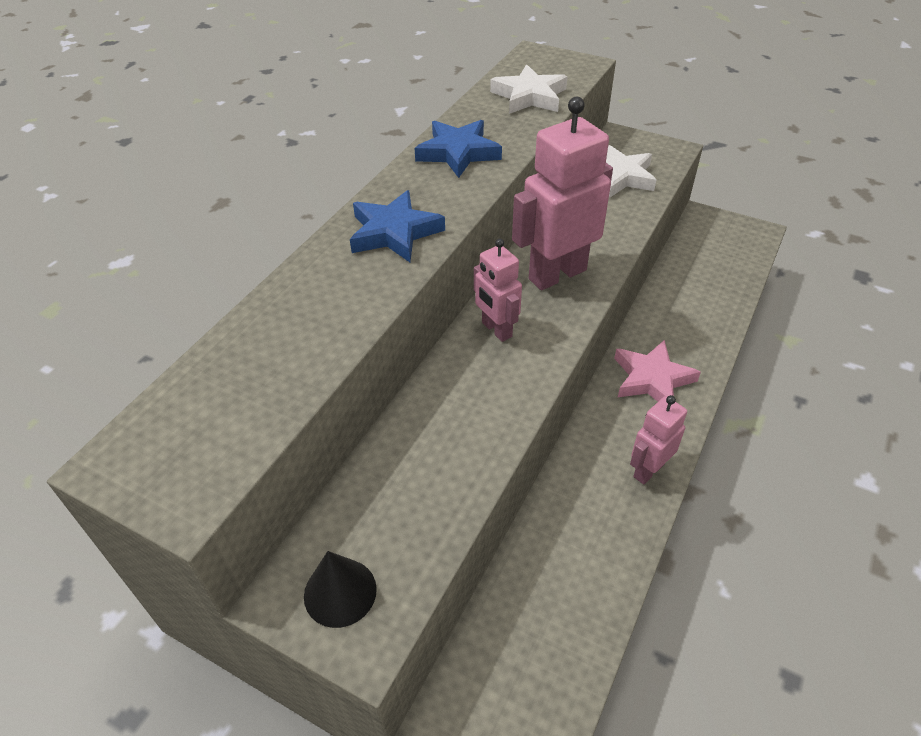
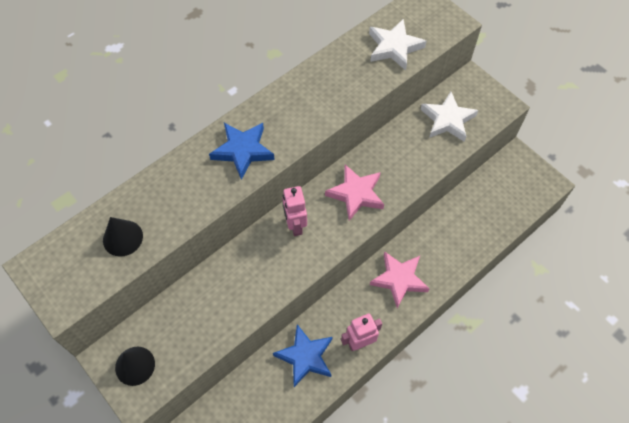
camera: 20 degrees right, 15 degrees up
(258, 379) = (123, 238): none -> black cone
(458, 153) = (316, 90): blue star -> blue star (305, 357)
(557, 274) = (356, 194): pink robot -> pink star

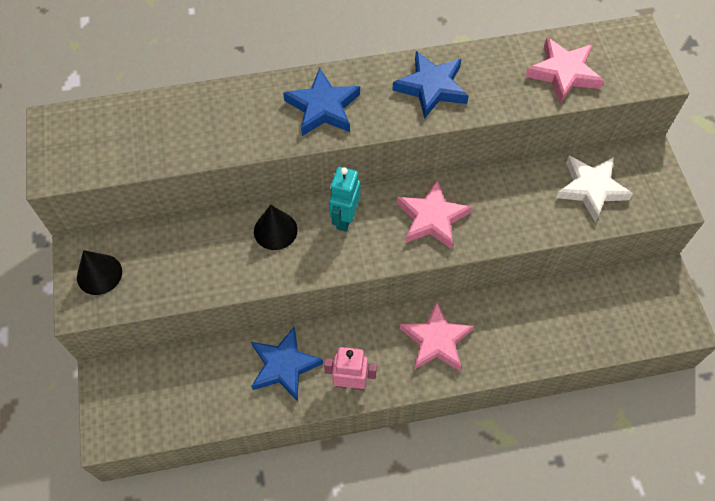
camera: 30 degrees right, 0 degrees up
(123, 238) = (149, 136): black cone -> black cone (275, 230)
(295, 225) = (344, 218): pink robot -> turquoise robot
(311, 99) = (431, 87): none -> blue star
(394, 47) = (563, 73): white star -> pink star

